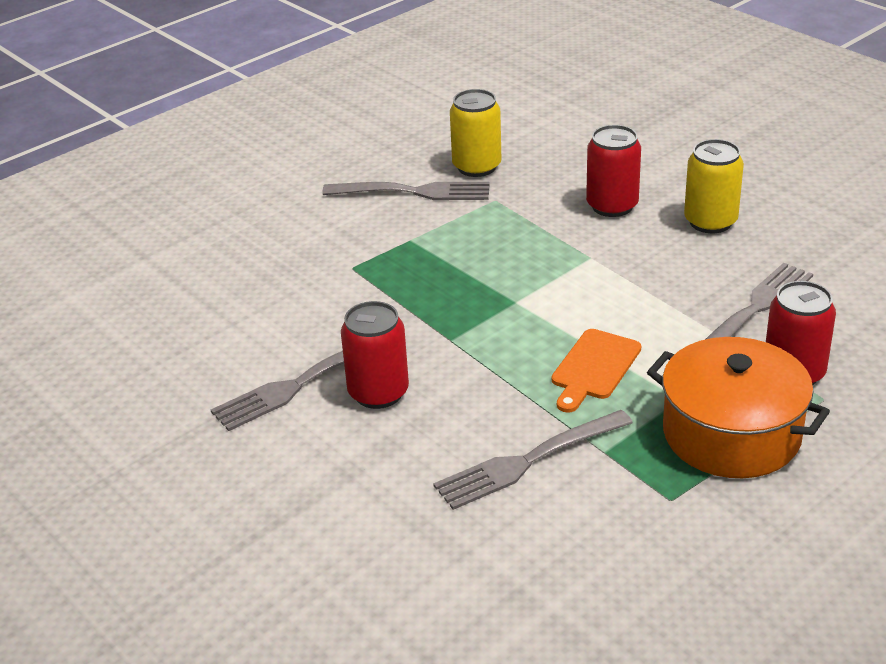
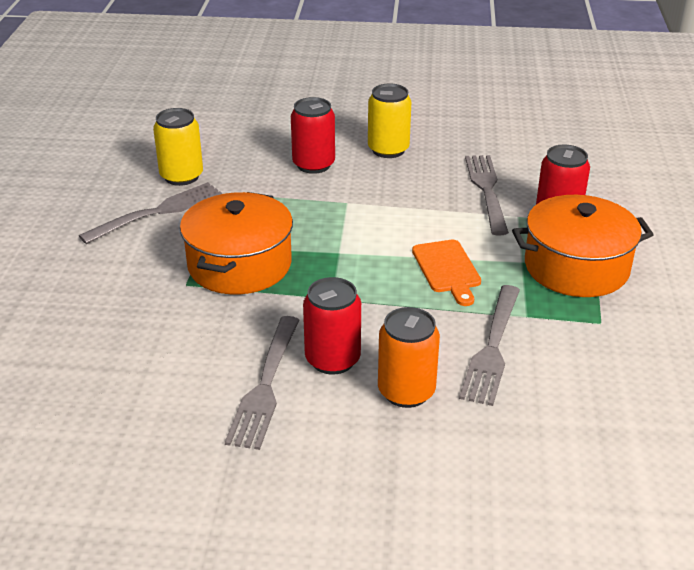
camera: 45 degrees left, 0 degrees up
(398, 454) = (406, 391): none -> orange can
(416, 271) = (239, 265): none -> orange pot

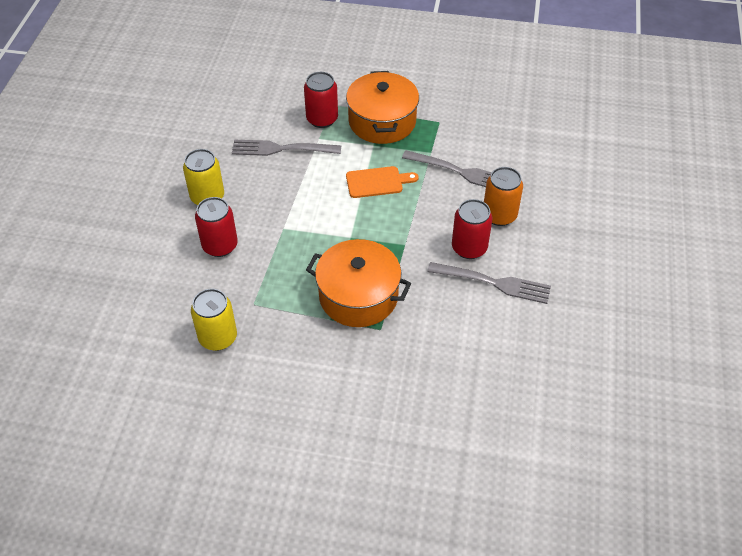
camera: 85 degrees left, 15 degrees up
(158, 212) = (274, 352): grey fork -> none

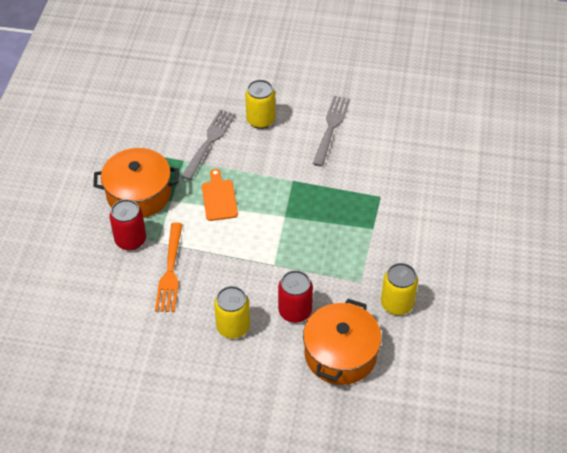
camera: 90 degrees left, 0 degrees up
(281, 149) = (170, 271): grey fork -> orange fork
(358, 296) = (348, 210): orange pot -> orange pot (340, 354)
(469, 248) = (296, 140): red can -> none
(499, 215) = (260, 120): orange can -> yellow can

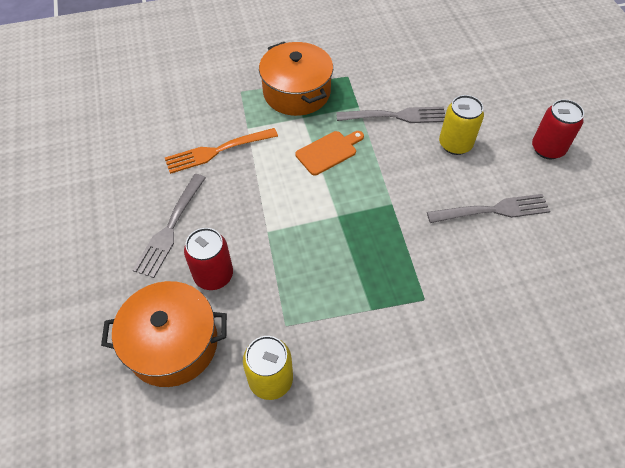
camera: 65 degrees right, 5 degrees up
(130, 240) = (239, 108): red can -> red can (547, 149)
(233, 327) = (170, 228): yellow can -> grey fork

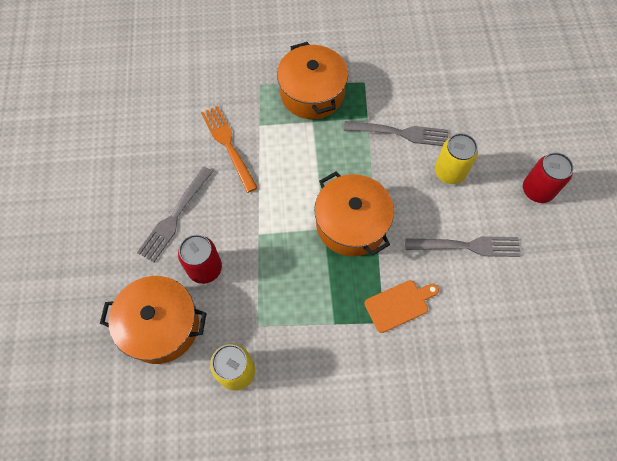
camera: 10 degrees right, 10 degrees up
(217, 151) = (228, 145): orange fork -> orange fork turned 75 degrees clockwise
(328, 152) = (329, 162): orange cutting board -> orange cutting board (399, 305)
(366, 207) = (351, 224): none -> orange pot

